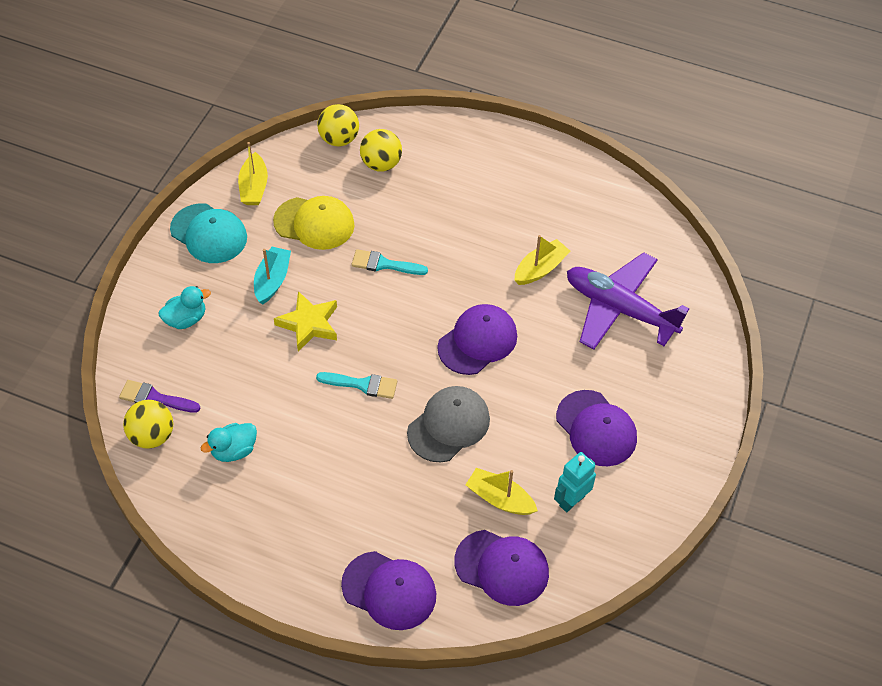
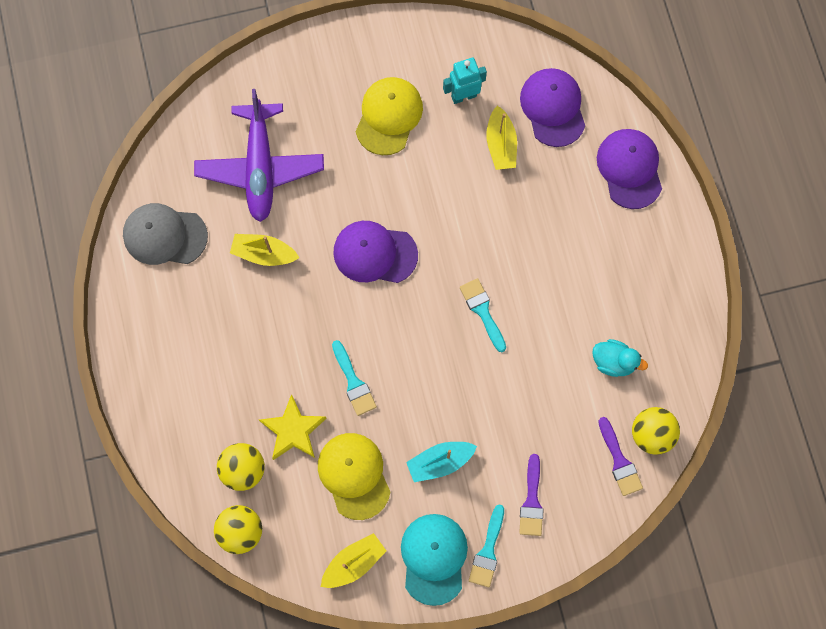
camera: 125 degrees left, 20 degrees up
(180, 268) = (487, 551): none -> turquoise brush
(186, 319) = (532, 501): turquoise duck -> purple brush
(309, 324) = (459, 396): yellow star -> yellow star (293, 430)
(448, 425) = (468, 221): grey cap -> grey cap (165, 235)
(571, 500) = (463, 96): turquoise robot -> turquoise robot turned 150 degrees clockwise
(596, 428) = (389, 116): purple cap -> yellow cap

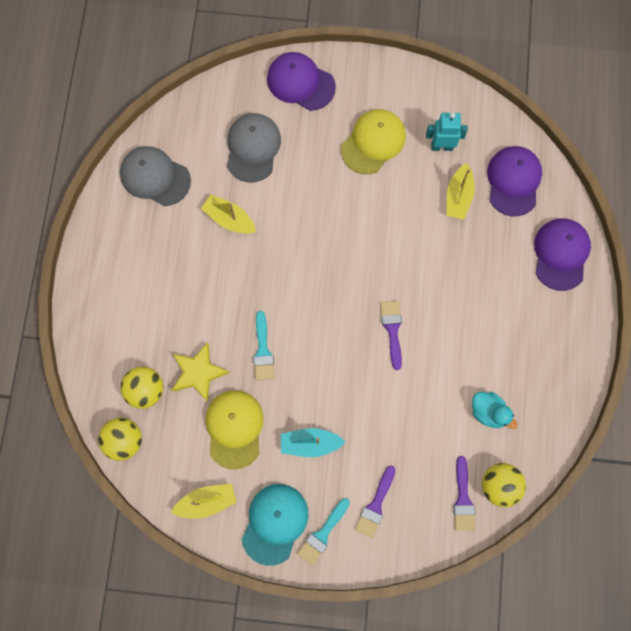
camera: 20 degrees right, 0 degrees up
(260, 167) = (253, 148): purple plane -> grey cap
(375, 253) = (320, 250): purple cap -> purple cap (300, 83)
(482, 311) = (392, 330): turquoise brush -> purple brush

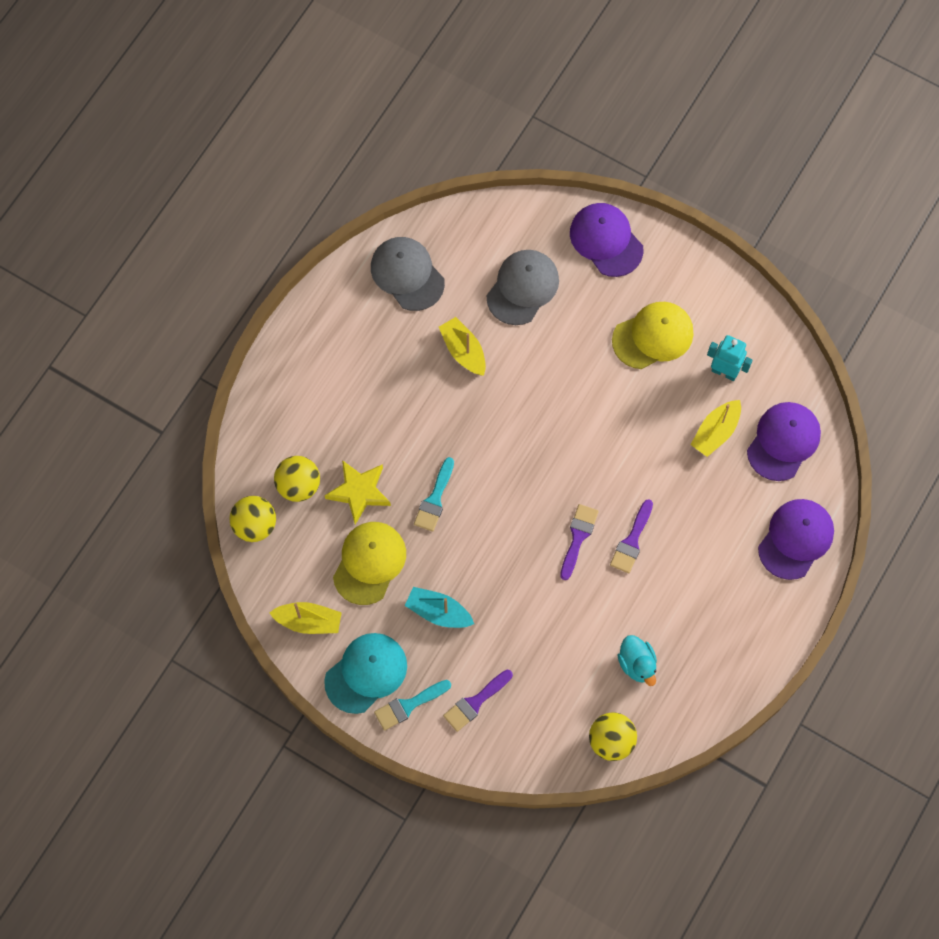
camera: 25 degrees right, 5 degrees down
(463, 499) = (567, 737): purple brush -> purple brush (632, 541)

